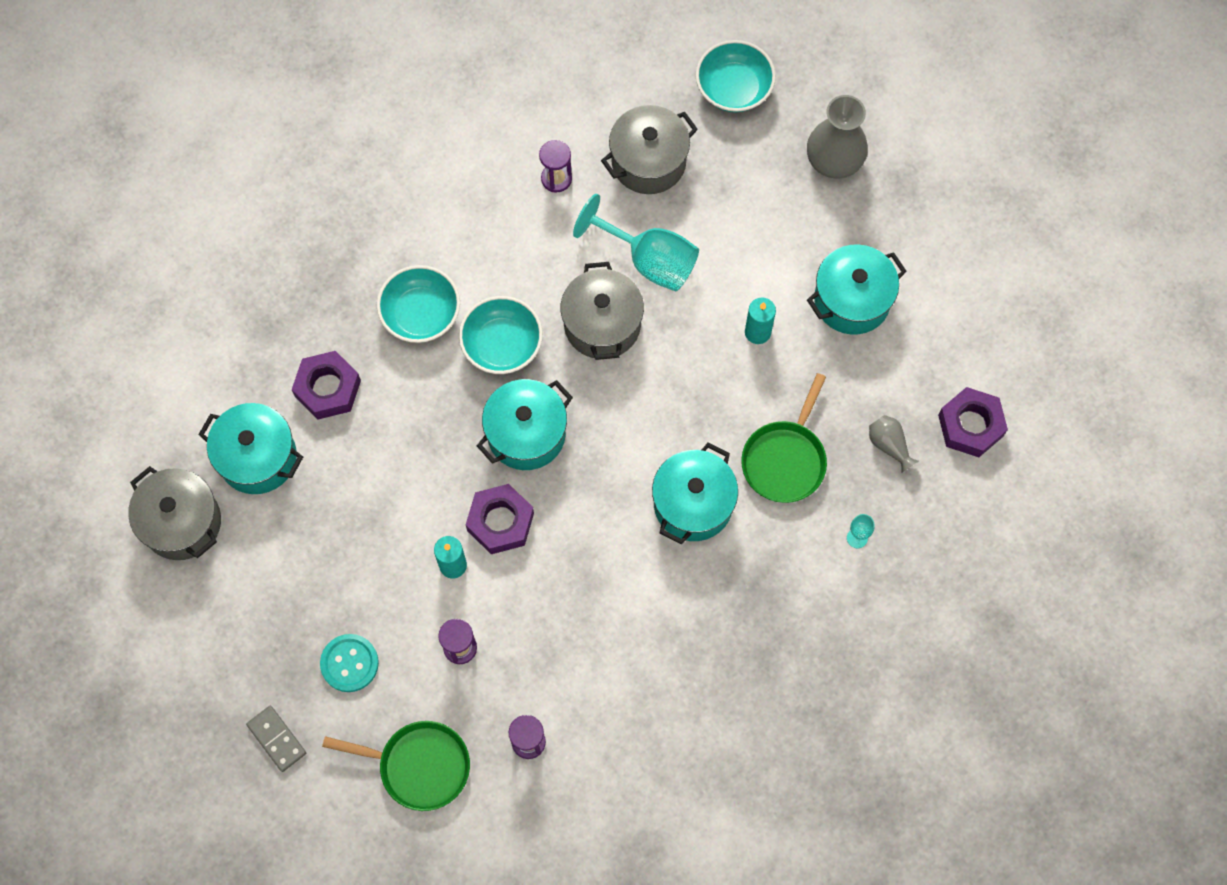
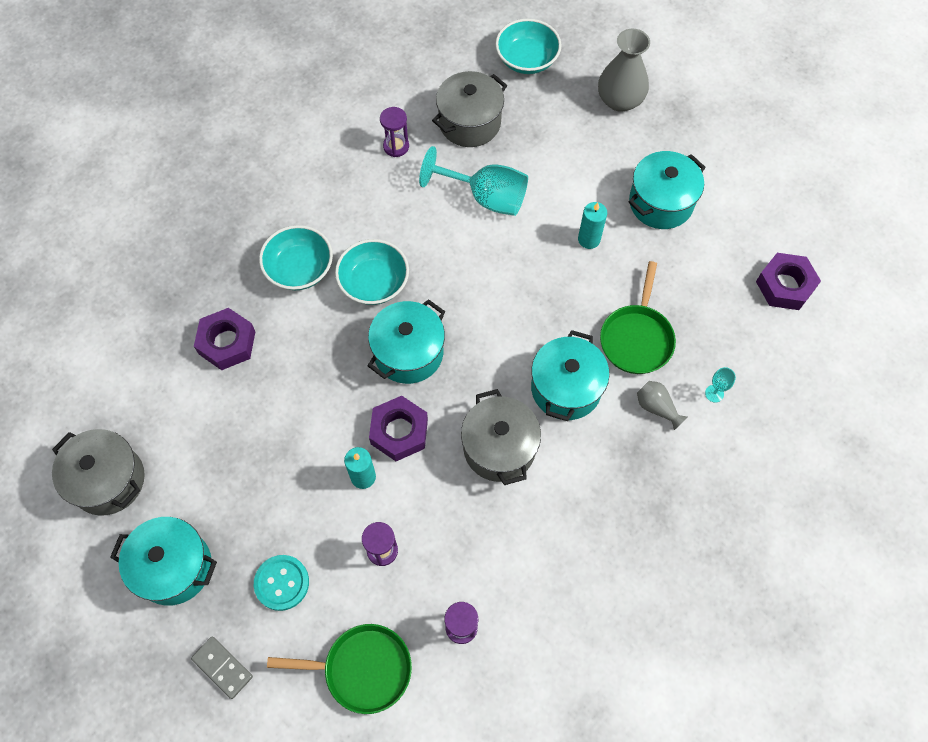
camera: 10 degrees left, 5 degrees down
(258, 458) = (172, 412): turquoise pot -> turquoise pot (174, 567)
(602, 324) = (457, 253): grey pot -> grey pot (499, 448)
(889, 445) = (721, 312): grey vase -> grey vase (656, 407)

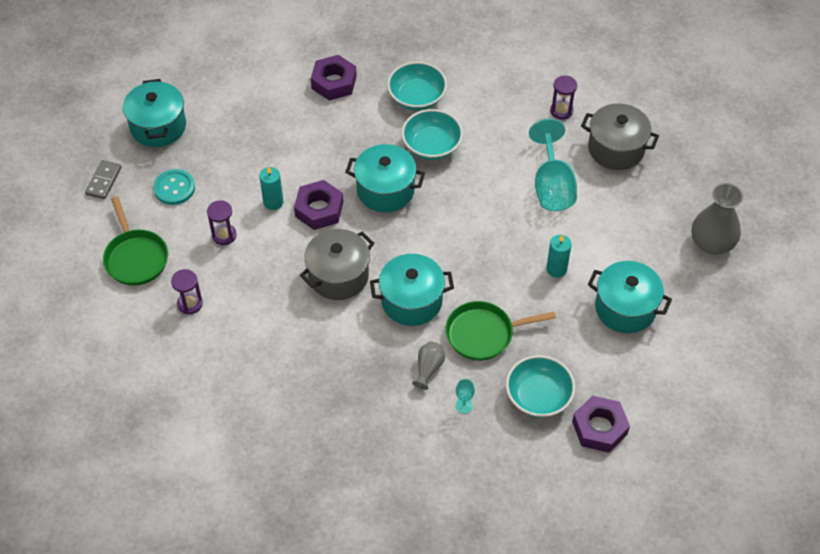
camera: 65 degrees right, 10 degrees down
(108, 480) = (200, 66): grey pot -> none
(527, 60) = (707, 163): turquoise bowl -> turquoise bowl (538, 396)

